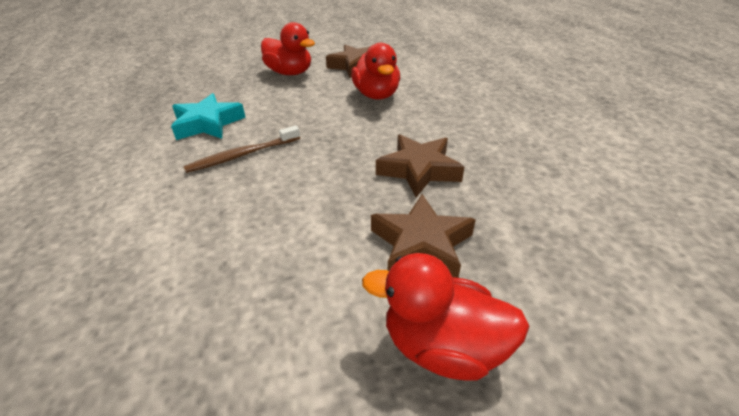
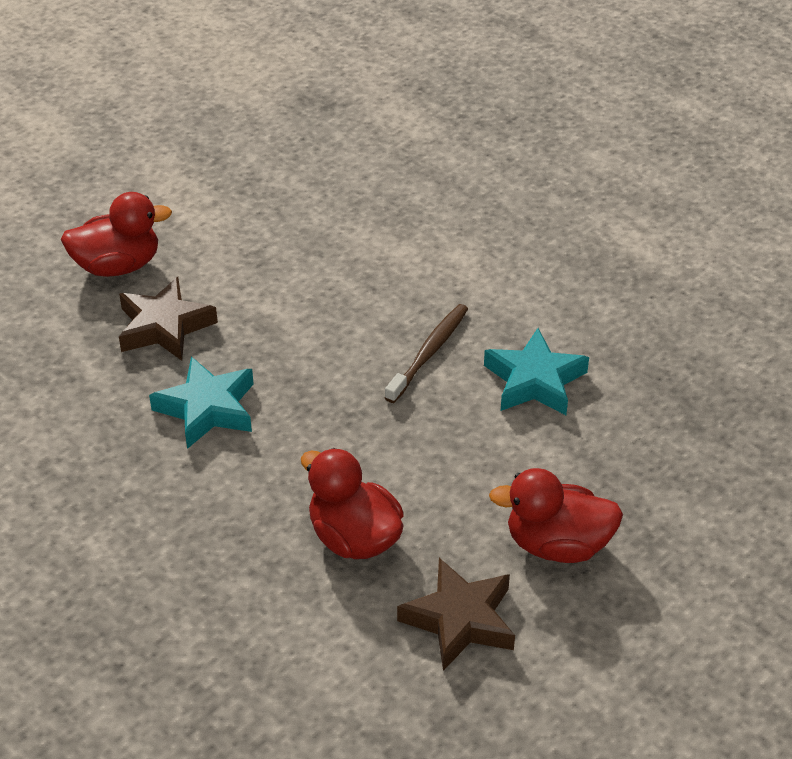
camera: 150 degrees right, 5 degrees up
(419, 170) = (207, 409): brown star -> turquoise star

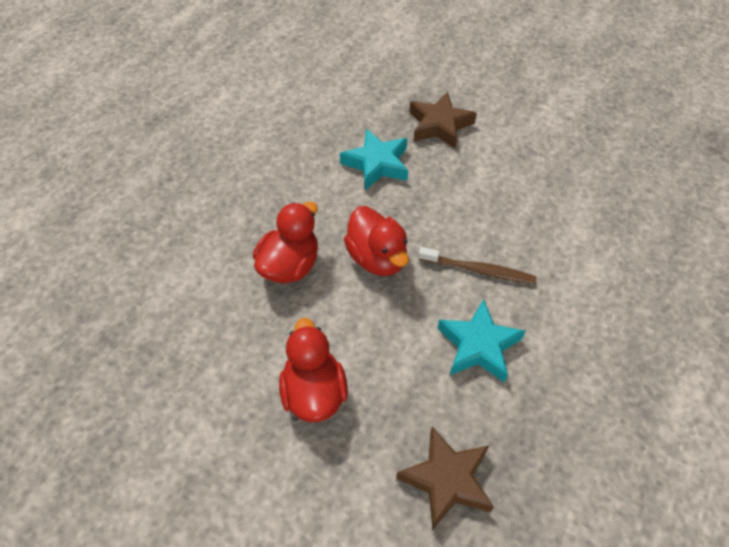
camera: 75 degrees right, 10 degrees up
(118, 266) = (483, 90): red duck -> red duck (377, 258)
(460, 620) = (231, 342): brown star -> brown star (447, 480)

